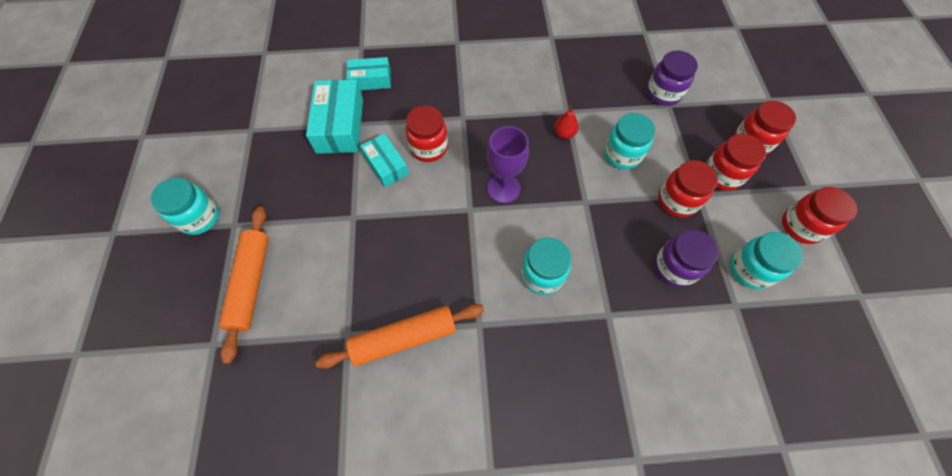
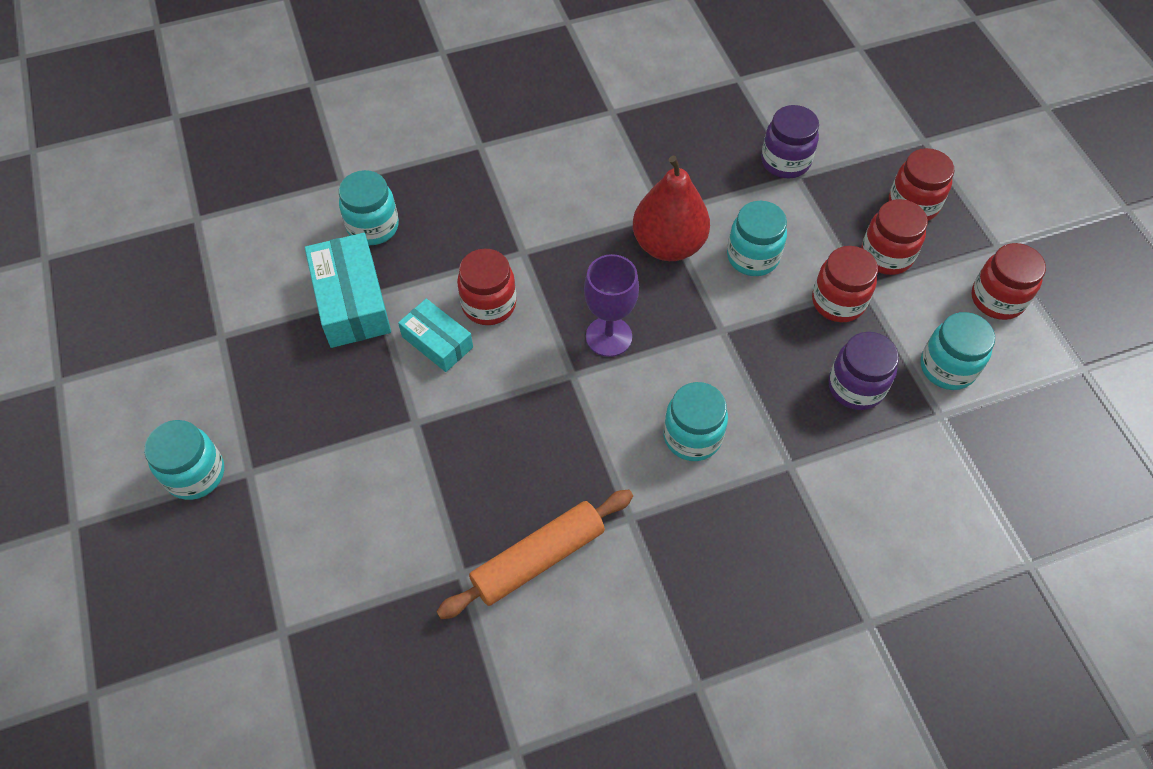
camera: 15 degrees left, 5 degrees down
(251, 283) = (305, 543): orange rolling pin -> none
(370, 80) = (373, 227): turquoise box -> turquoise jar
(564, 134) = (668, 245): red pear -> red pear, size x2.28

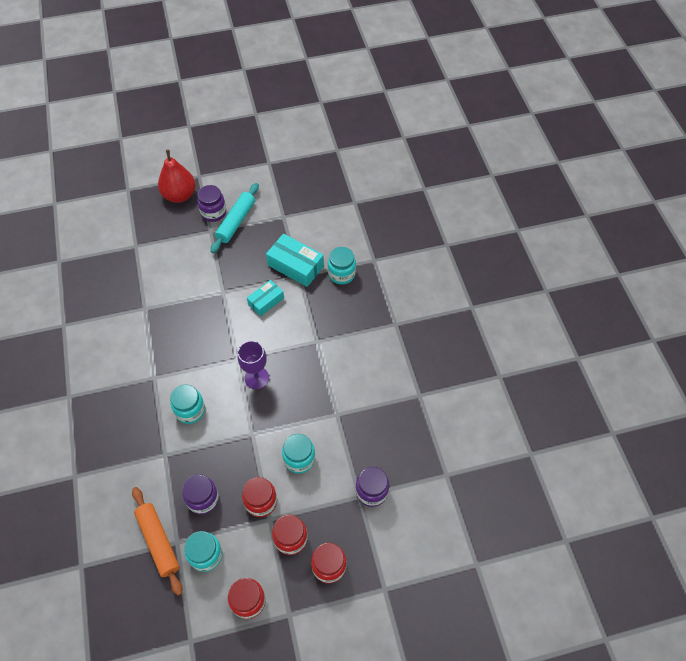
camera: 95 degrees right, 0 degrees up
(195, 474) = (213, 212): turquoise jar -> purple jar
(227, 424) = (236, 222): none -> turquoise rolling pin
(351, 301) = (295, 266): turquoise box -> turquoise box turned 45 degrees clockwise
(489, 304) = (285, 324): red jar -> none
(538, 559) = (143, 338): orange rolling pin -> orange rolling pin (158, 541)
(668, 245) = (313, 414): red pear -> red pear (179, 195)

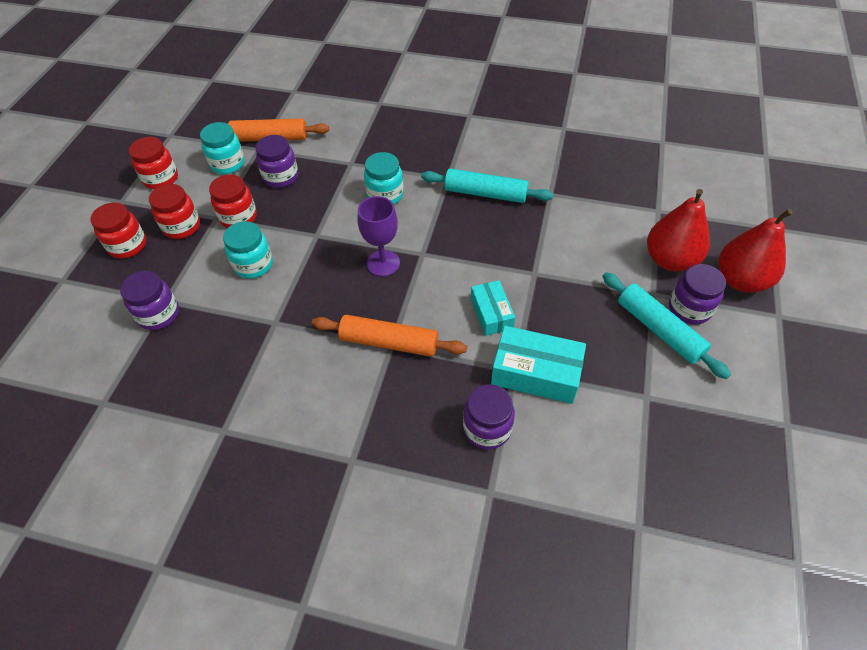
camera: 120 degrees right, 5 degrees down
(160, 346) = (485, 193): none -> turquoise rolling pin
(178, 229) = (670, 260): none -> red pear
(295, 266) = (536, 373): turquoise box -> turquoise box turned 45 degrees clockwise
(315, 343) = (389, 342): none -> orange rolling pin
(341, 274) = (487, 428): turquoise jar -> purple jar

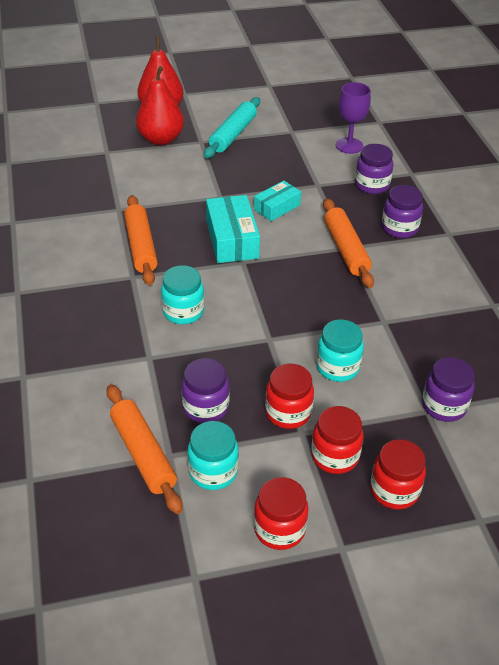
camera: 120 degrees left, 10 degrees down
(383, 263) = (271, 281): purple goblet -> purple goblet (349, 145)
(485, 193) = (141, 246): turquoise rolling pin -> orange rolling pin
(536, 373) = (312, 176): turquoise box -> turquoise box (232, 239)
(689, 309) = (204, 126): purple jar -> purple jar (399, 228)

